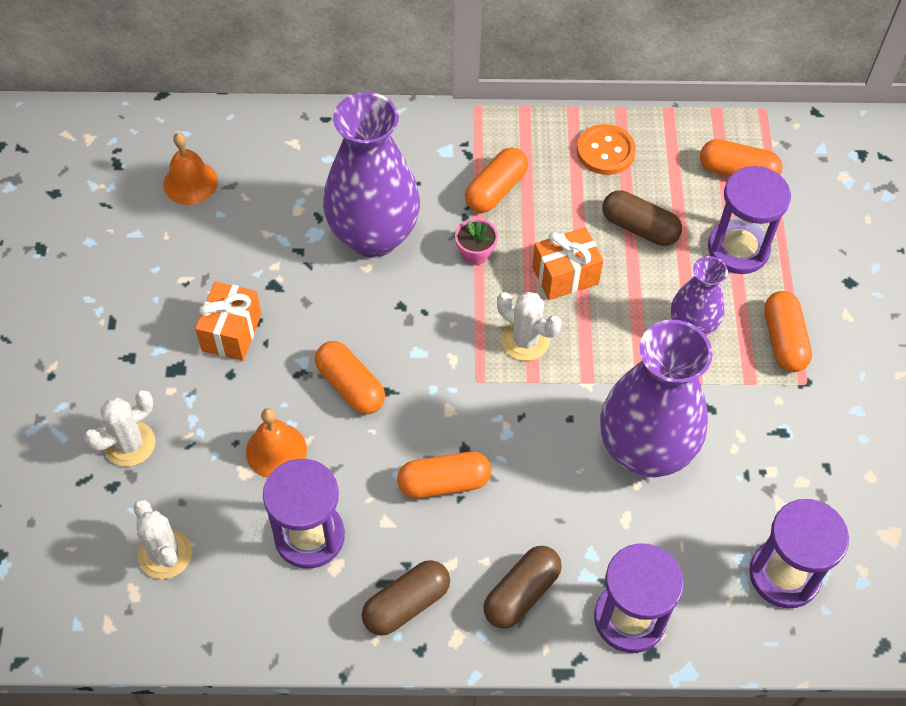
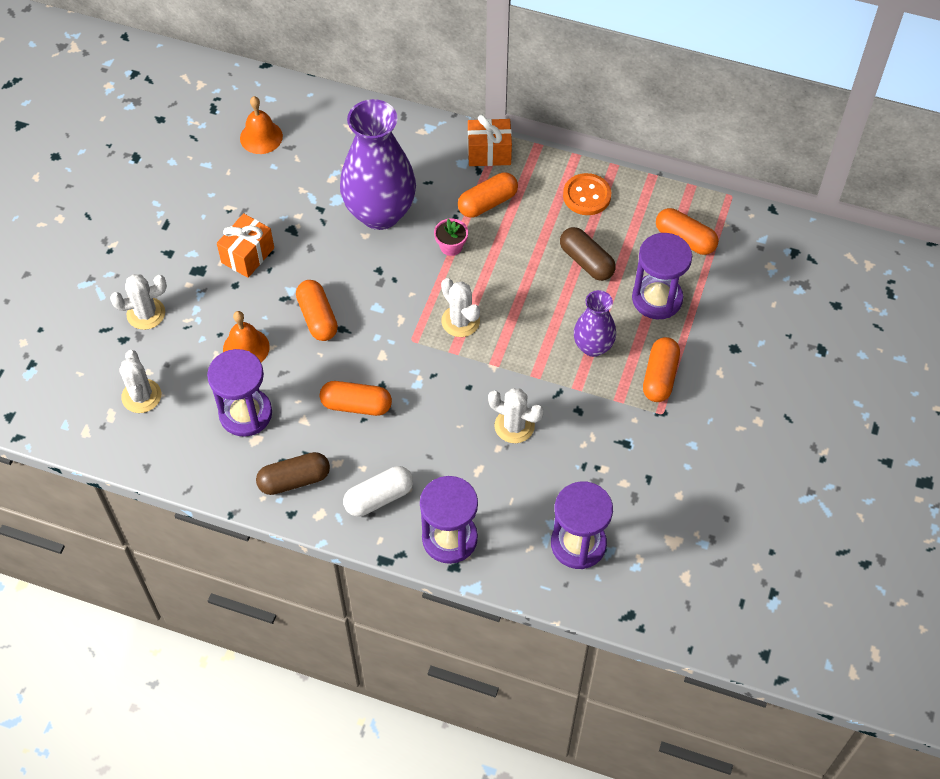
camera: 20 degrees right, 0 degrees up
(521, 593) = (379, 497): brown capsule -> white capsule
(565, 275) = (512, 282): orange gift -> orange gift (489, 153)
(644, 450) = (514, 426): purple vase -> white cactus

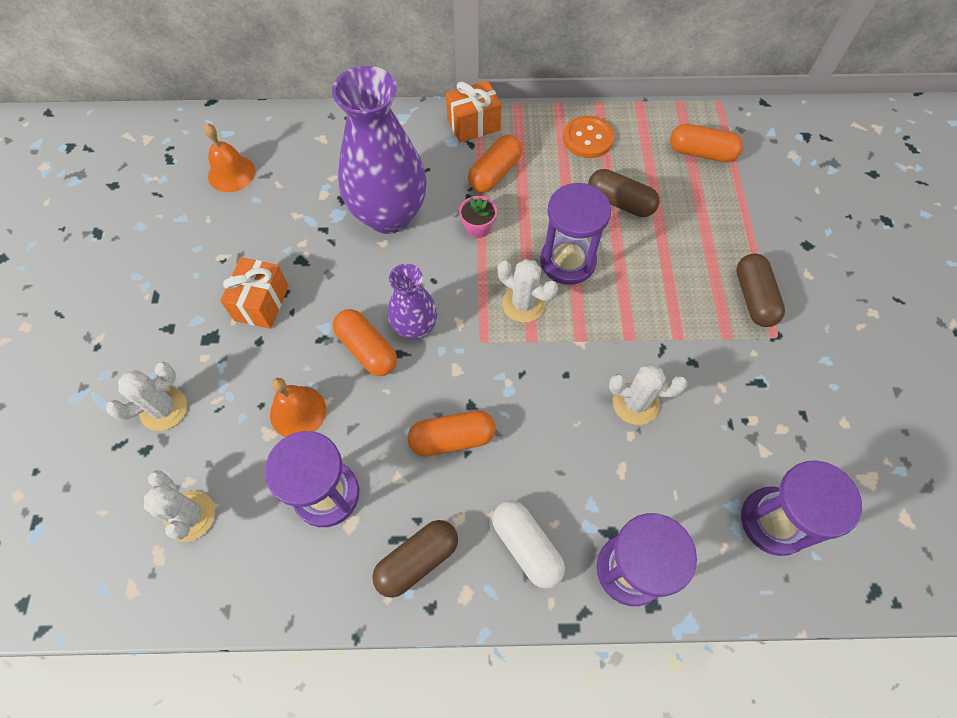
camera: 20 degrees left, 5 degrees up
(379, 497) = (526, 546): white capsule -> white capsule turned 75 degrees counterclockwise
(593, 346) = (671, 287): purple vase -> purple vase (415, 327)
(657, 298) = (707, 218): purple hourglass -> purple hourglass (567, 261)
(660, 377) = (754, 298): orange capsule -> brown capsule

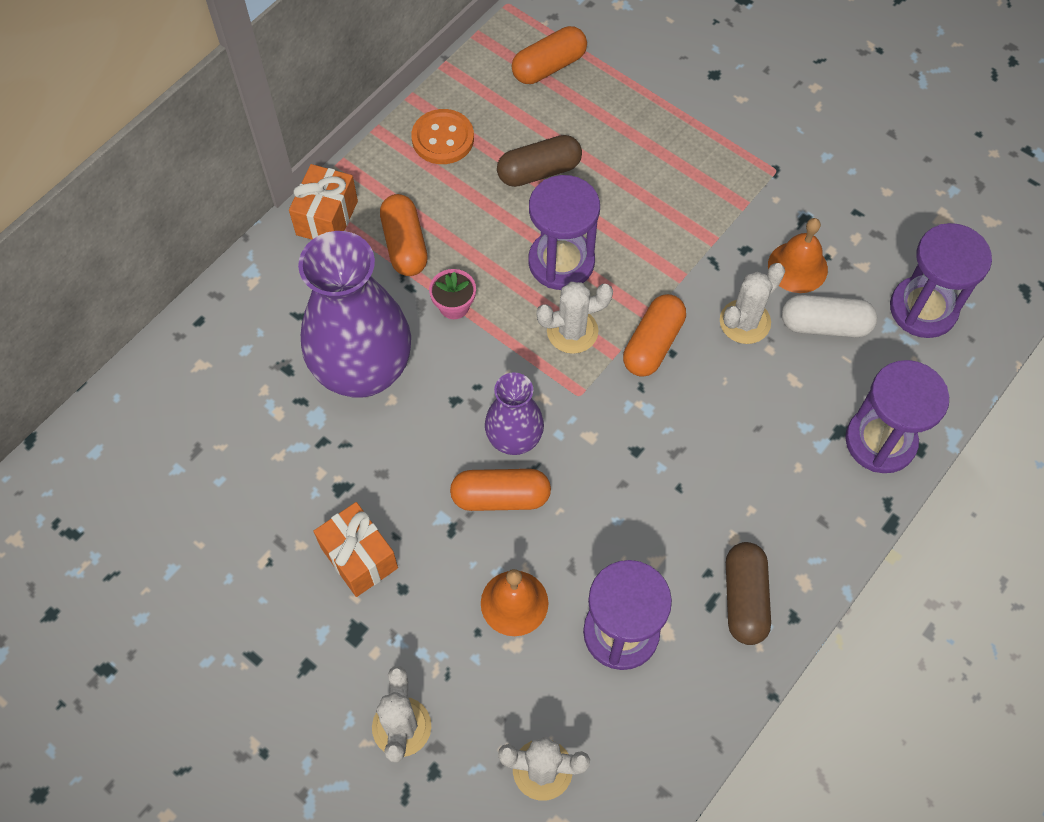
camera: 50 degrees left, 0 degrees up
(231, 173) = (159, 482): orange bell -> orange bell (797, 267)
(452, 439) = (655, 489): orange capsule -> orange capsule (653, 344)
(526, 546) = (800, 503): white capsule -> white capsule (825, 325)
(754, 298) = (727, 155): brown capsule -> none

